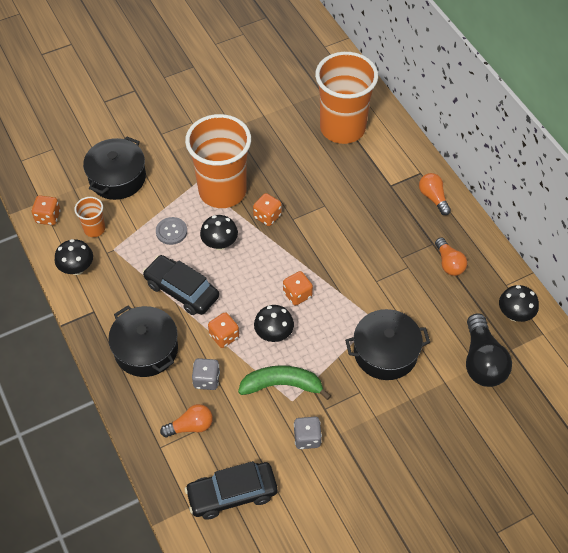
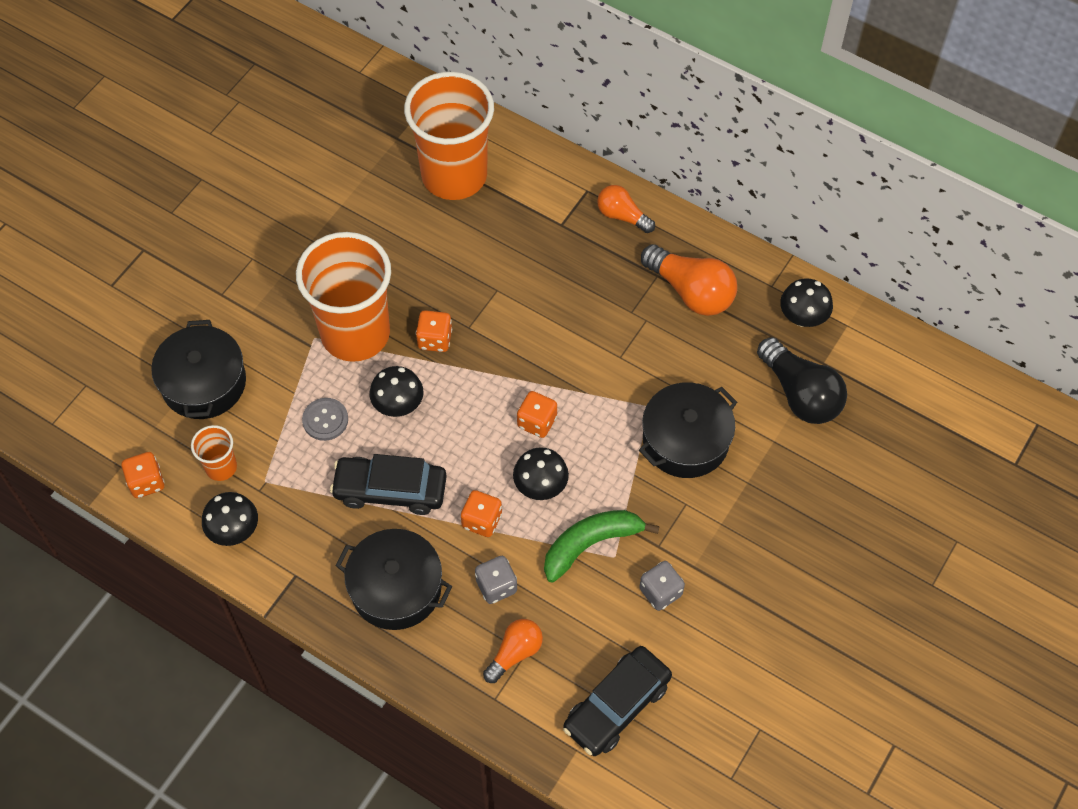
camera: 30 degrees left, 5 degrees up
(449, 263) = (691, 291): orange light bulb -> orange light bulb, size x1.65

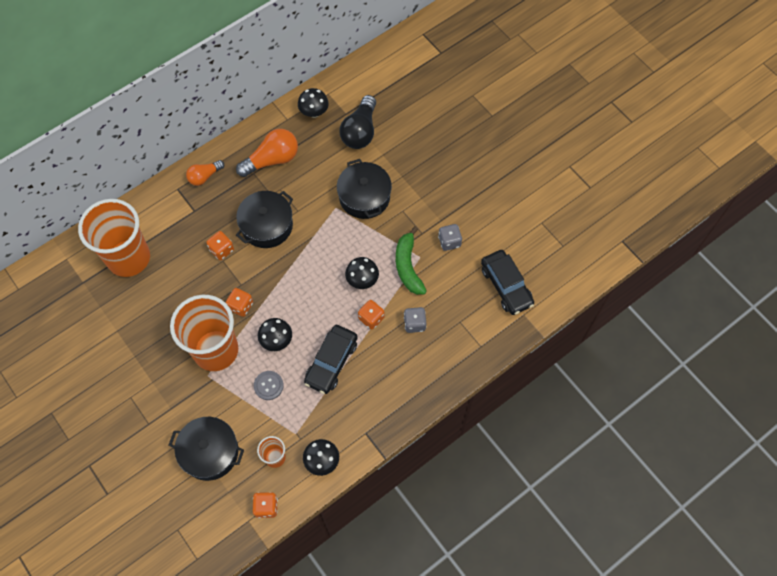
camera: 70 degrees left, 5 degrees up
(396, 588) = (395, 378): black pot -> black pot (267, 225)
(515, 653) = (458, 327): orange light bulb -> none
(537, 422) = (320, 268): orange dice -> orange dice (222, 250)
(800, 394) = (360, 131): black light bulb -> black light bulb turned 120 degrees clockwise

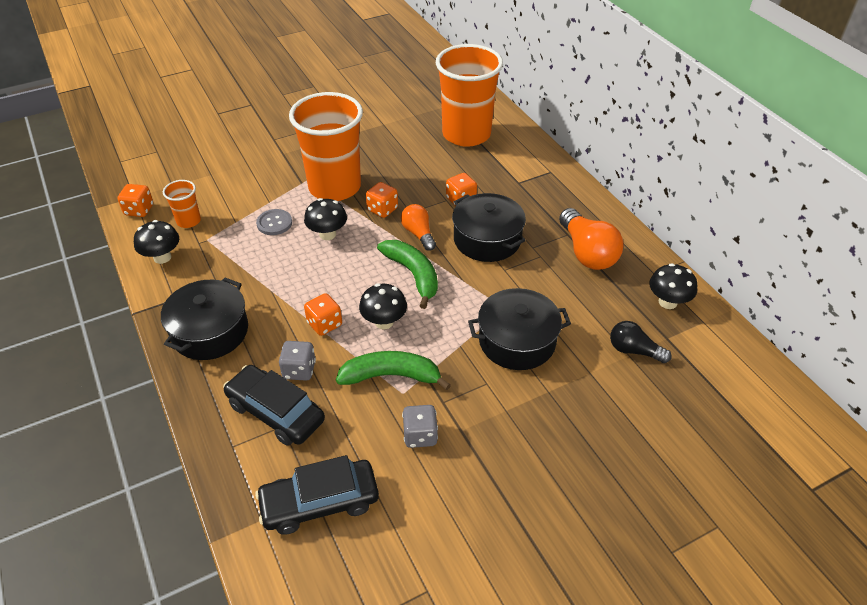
camera: 100 degrees right, 20 degrees down
(204, 176) = (565, 193): orange light bulb -> orange light bulb (418, 234)
(210, 452) = (221, 176): black pot -> black pot (210, 332)
(312, 270) = (413, 275): none -> green banana
(331, 362) = (279, 278): black car -> black car (276, 412)
(360, 131) = (634, 350): black light bulb -> black light bulb, size x0.61

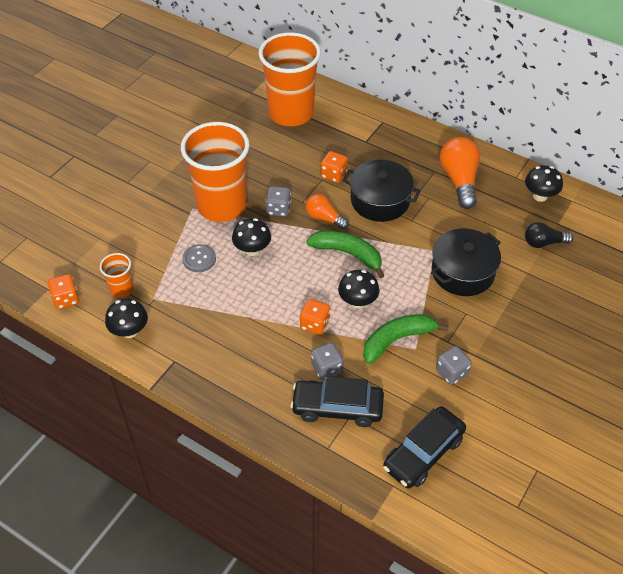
camera: 30 degrees left, 5 degrees up
(210, 332) = (230, 373): black pot -> none
(382, 209) = (278, 209): orange dice -> grey dice
(587, 252) = (459, 180): orange light bulb -> orange light bulb turned 135 degrees counterclockwise

